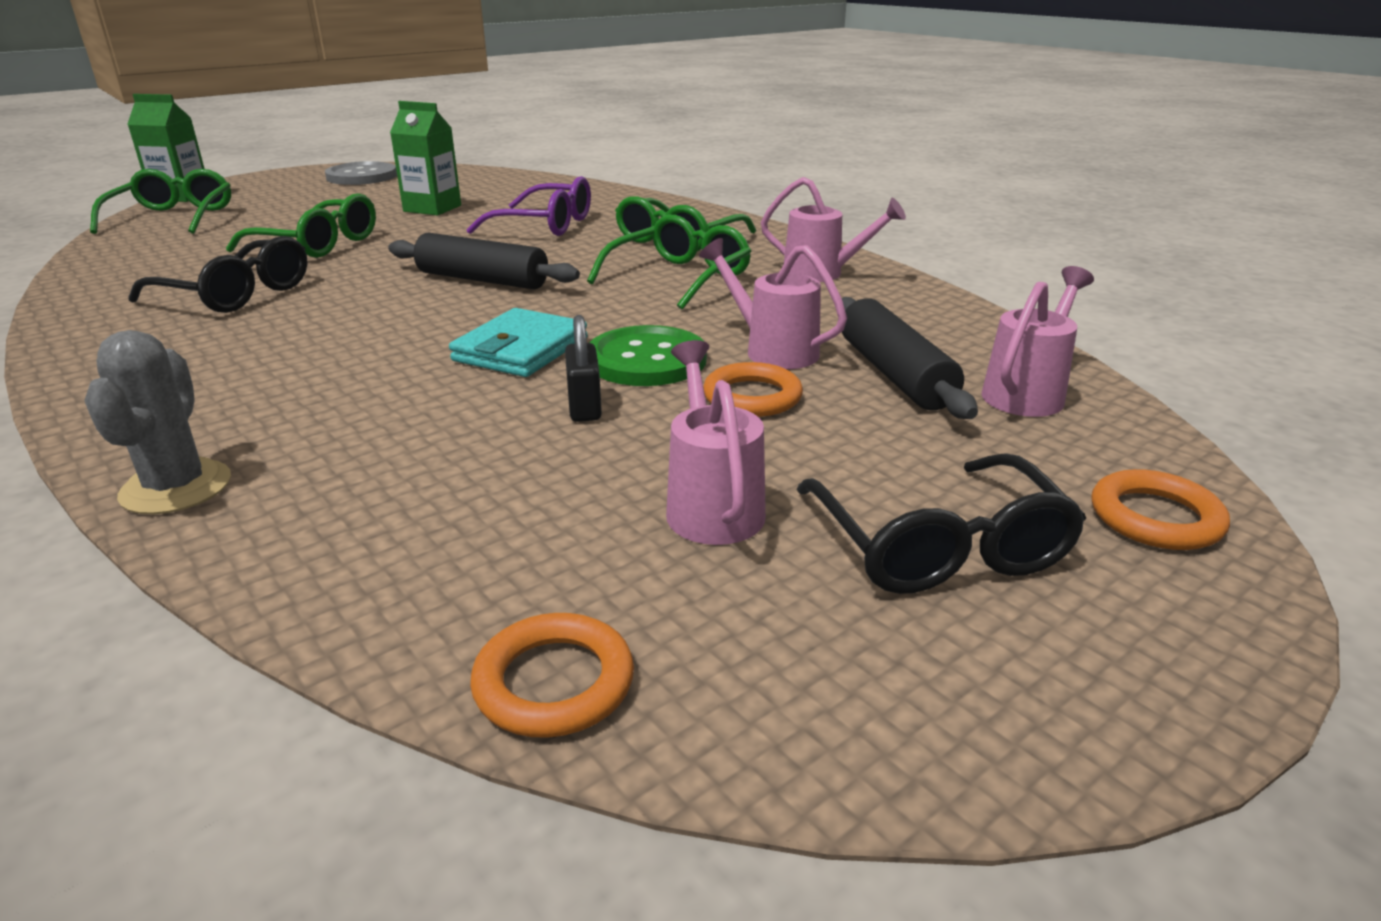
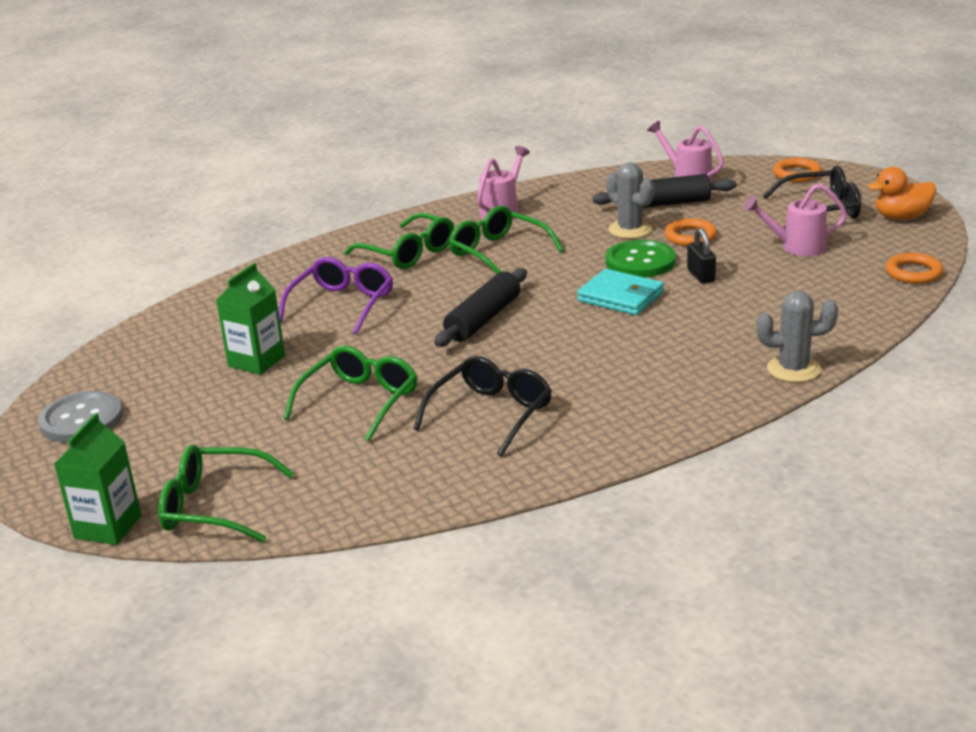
camera: 80 degrees left, 0 degrees up
(584, 407) = (701, 276): black padlock -> black padlock turned 75 degrees clockwise
(773, 350) = (630, 229): pink watering can -> grey cactus
(942, 689) = (901, 217): none -> orange duck

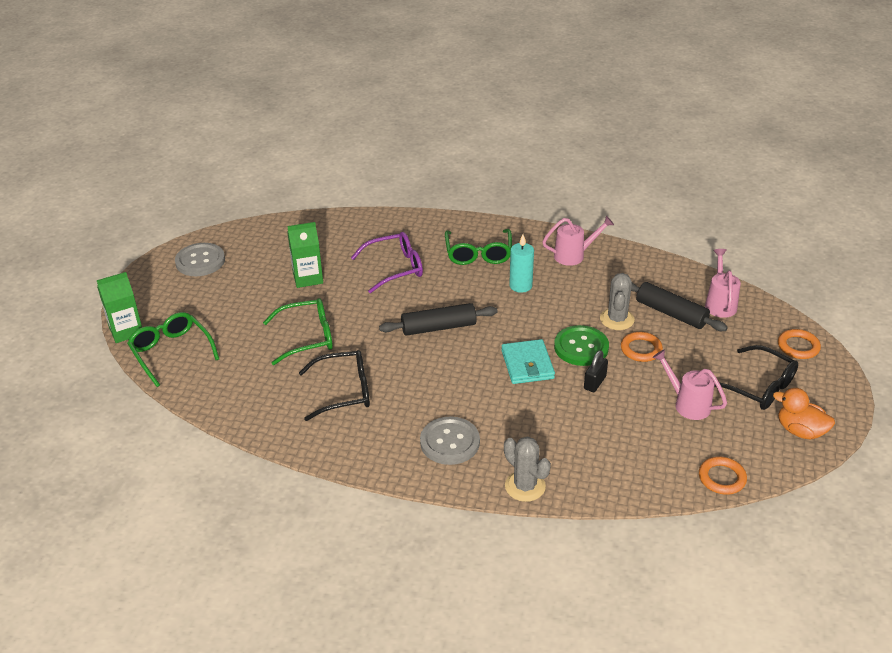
camera: 45 degrees right, 10 degrees up
(498, 253) = (520, 286): green glasses -> turquoise candle
(670, 384) = (450, 442): none -> grey button

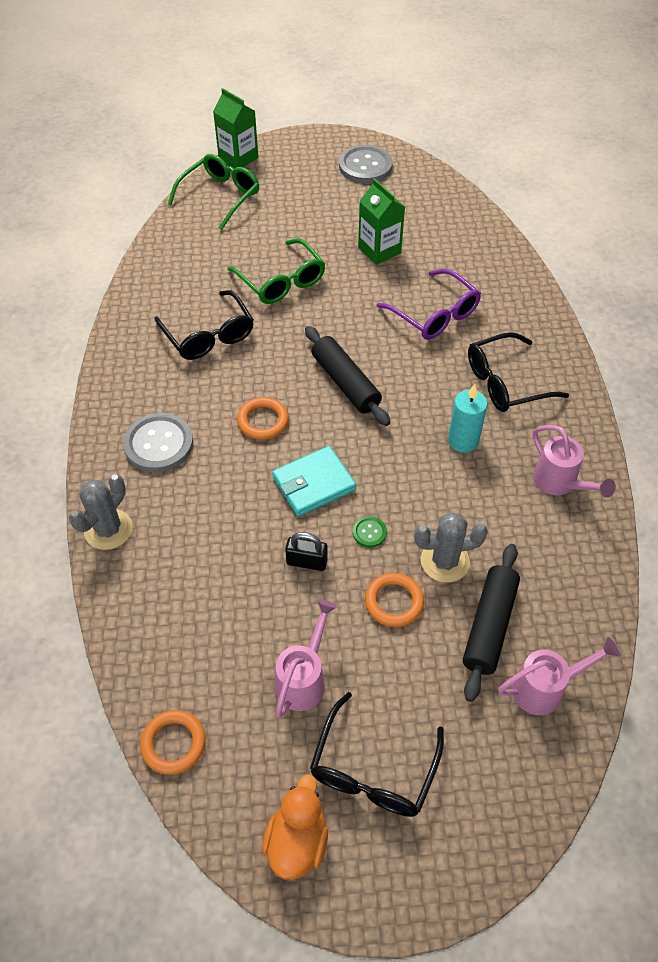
camera: 70 degrees right, 15 degrees up
(478, 254) = (505, 382): green glasses -> black glasses
(581, 347) = (369, 532): green button -> green button, size x0.47
(798, 347) = (491, 819): orange ring -> orange ring (263, 421)

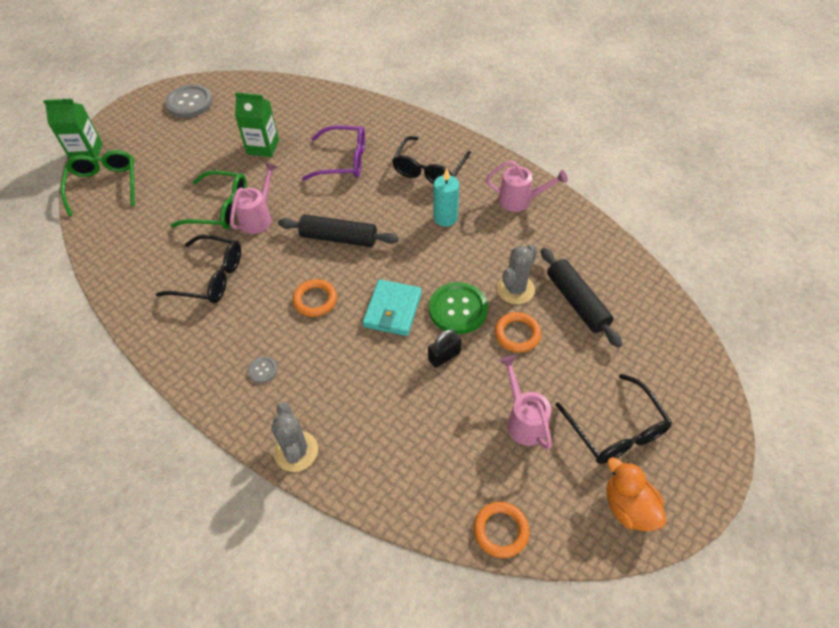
camera: 45 degrees left, 0 degrees up
(159, 444) = (262, 370): grey button -> grey button, size x0.47
(369, 532) = (458, 309): green button -> green button, size x2.15
(545, 688) = (638, 308): pink watering can -> pink watering can (258, 217)

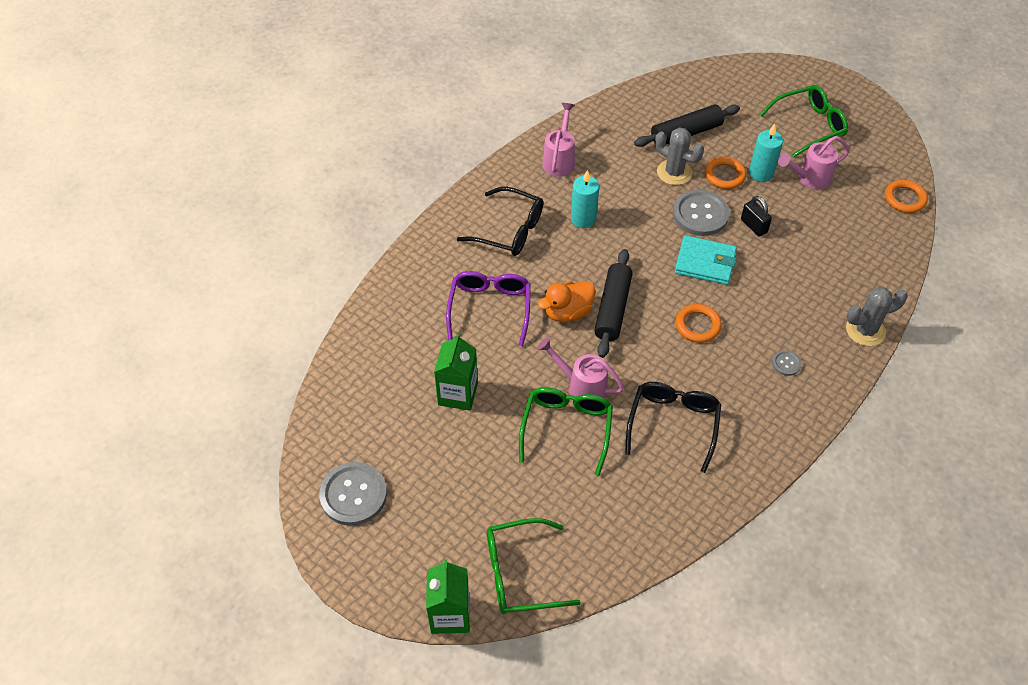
camera: 90 degrees left, 0 degrees up
(458, 309) = (700, 214): green button -> grey button
(524, 369) = (761, 173): none -> turquoise candle
(616, 430) = (809, 125): black glasses -> green glasses
(628, 507) = (871, 127): orange duck -> orange duck (567, 312)

